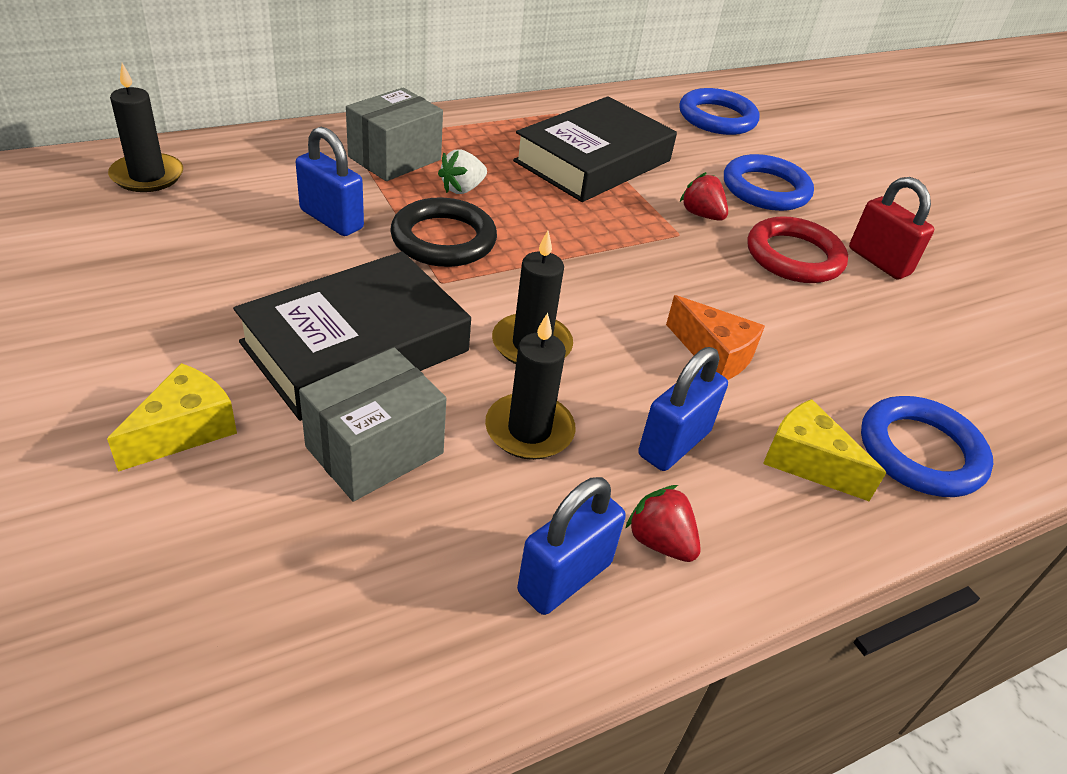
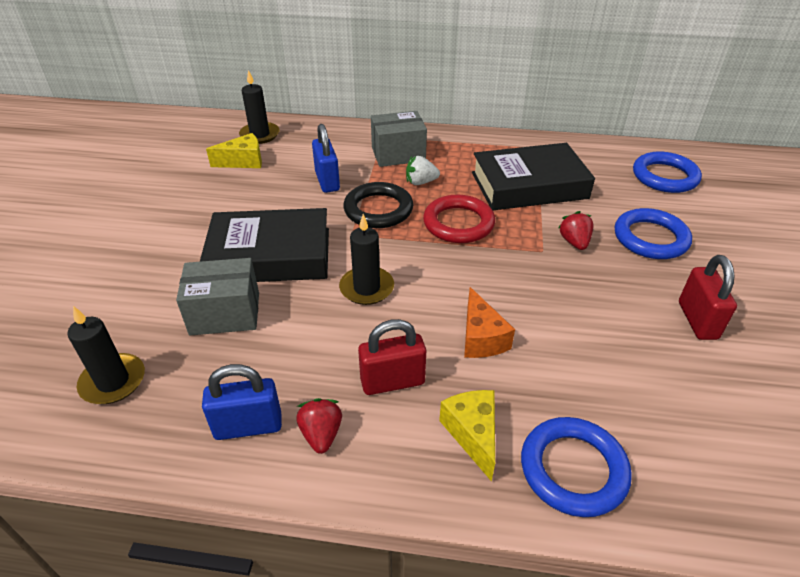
camera: 40 degrees right, 0 degrees up
(185, 431) = (154, 269): yellow cheese -> yellow cheese (243, 161)
(529, 430) = (314, 336): black candle -> black candle (113, 381)
(674, 443) = (392, 382): blue padlock -> red padlock
(794, 256) = (621, 293): red ring -> red ring (458, 223)

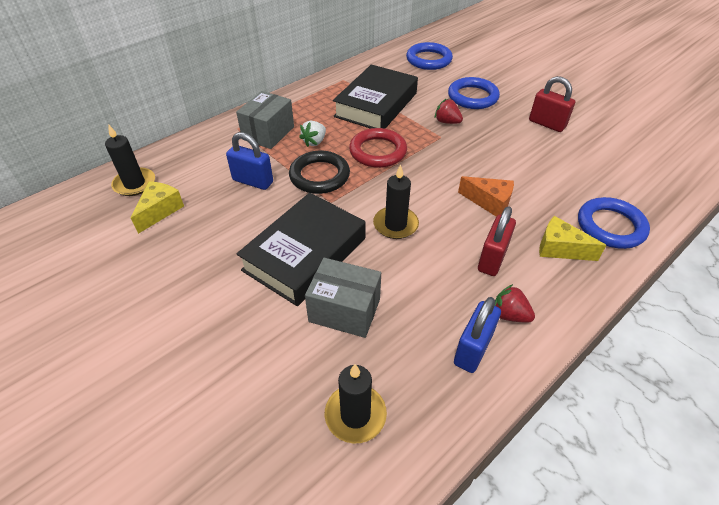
camera: 50 degrees left, 5 degrees up
(225, 313) = (344, 310): grey box -> grey box turned 75 degrees clockwise

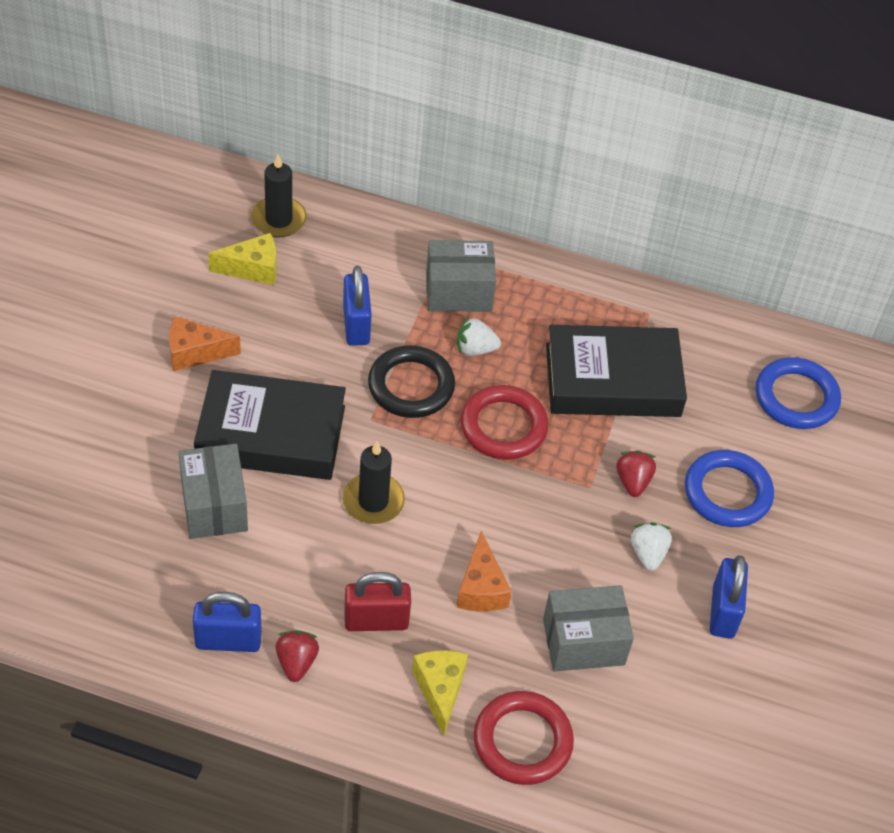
camera: 55 degrees right, 5 degrees up
(200, 268) = (195, 352): none -> orange cheese
(355, 415) = (98, 567): black candle -> none
(497, 134) = (648, 553): none -> white strawberry
(546, 177) = (583, 642): none -> grey box
(547, 124) = (723, 612): red padlock -> blue padlock
(610, 226) = (522, 741): blue ring -> red ring

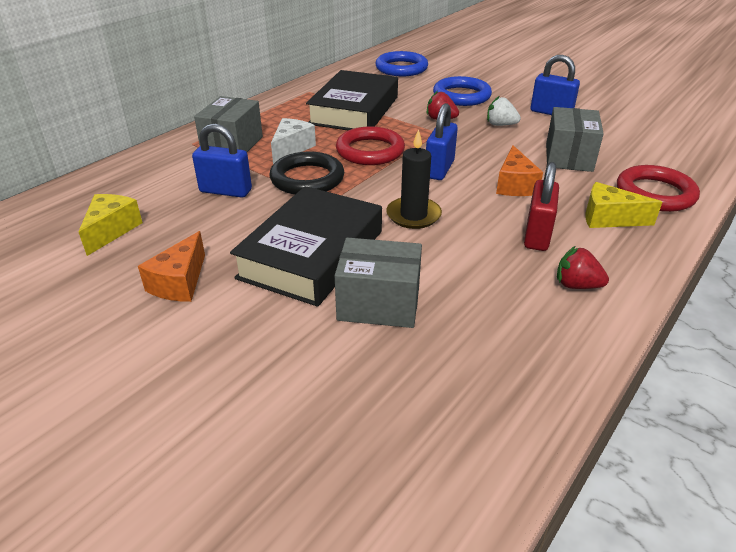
camera: 65 degrees left, 15 degrees down
(228, 640) = (547, 323): blue padlock -> blue padlock (439, 169)
(279, 219) = (71, 207): black candle -> none
(475, 349) = (291, 148): white strawberry -> white cheese
(481, 588) = (514, 185): orange cheese -> orange cheese turned 75 degrees clockwise

